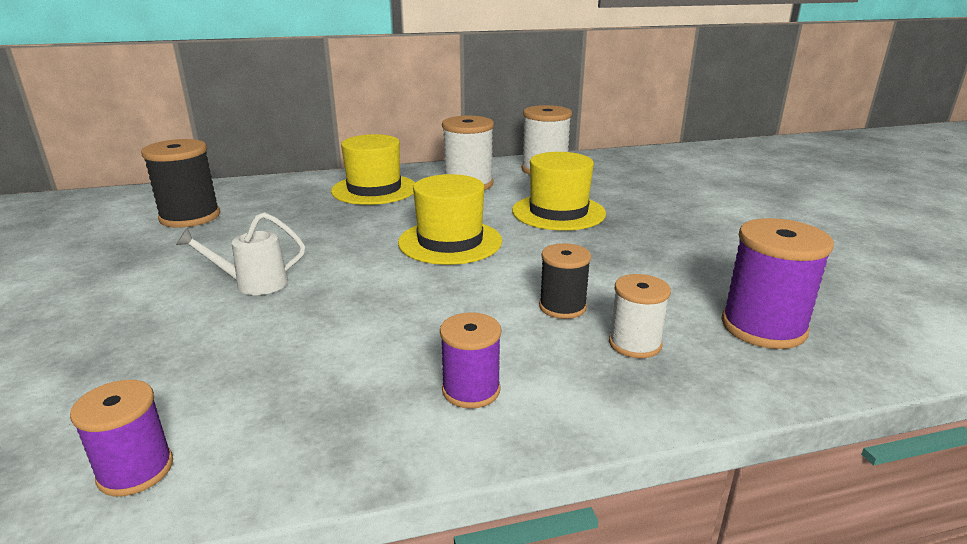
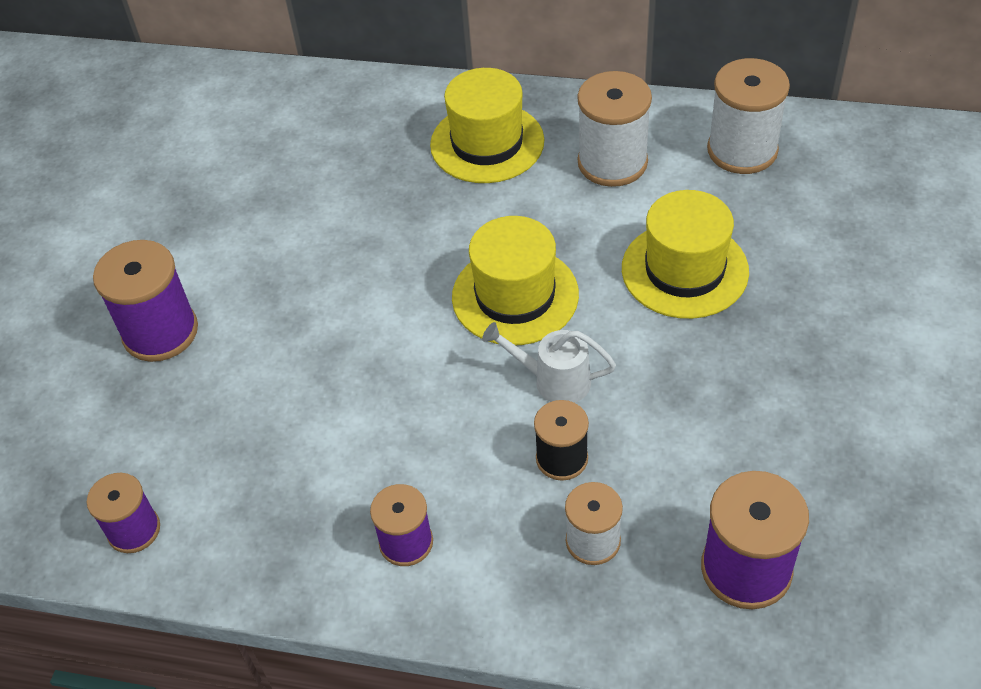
camera: 30 degrees right, 25 degrees up
(123, 320) = (160, 332): none -> purple spool
(190, 217) = (261, 151): black spool -> none
(253, 284) = (284, 311): white watering can -> white watering can (553, 380)

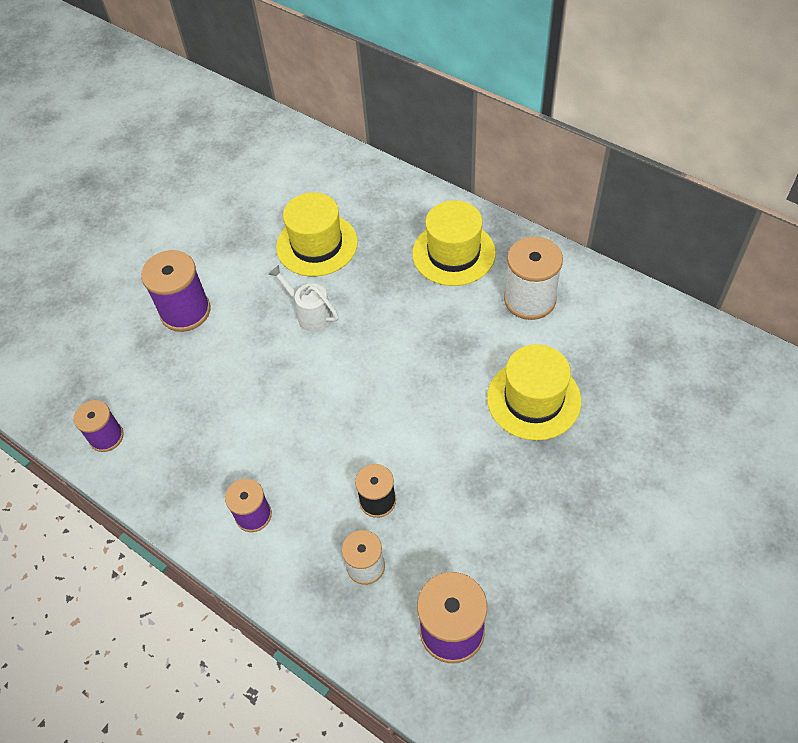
camera: 25 degrees right, 5 degrees up
(515, 295) = (411, 373): yellow hat -> yellow hat (317, 244)
(553, 380) = (402, 444): white watering can -> white watering can (310, 314)
(742, 150) = (626, 324): white spool -> none

